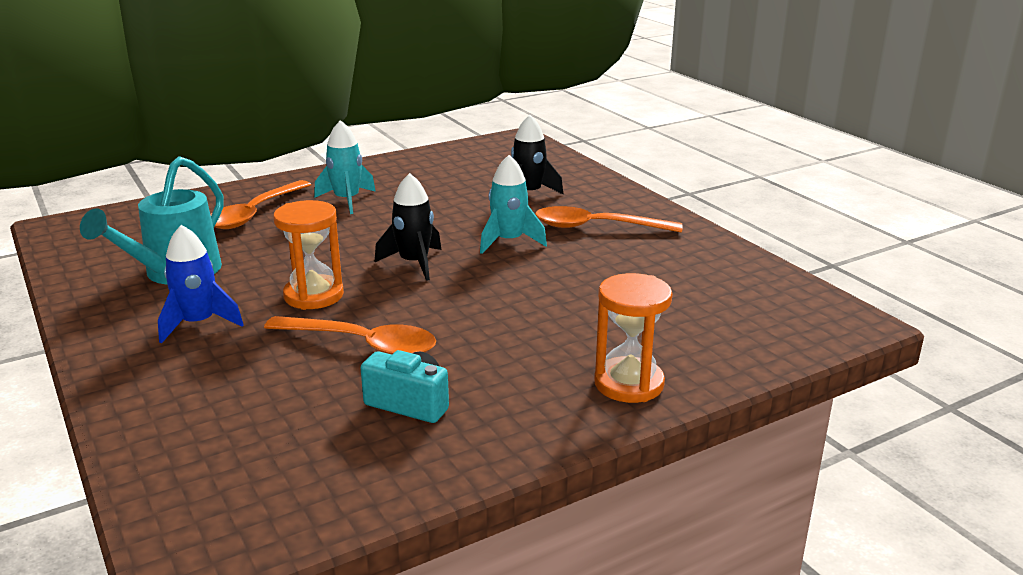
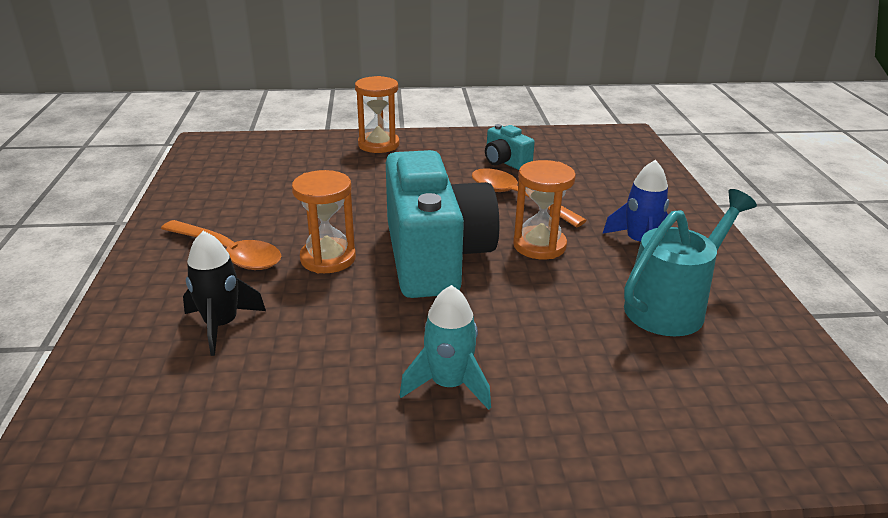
camera: 155 degrees left, 5 degrees up
(255, 213) = (581, 393): orange spoon -> none
(414, 263) = (435, 257): black rocket -> turquoise camera
(509, 241) = (328, 258): turquoise rocket -> orange hourglass

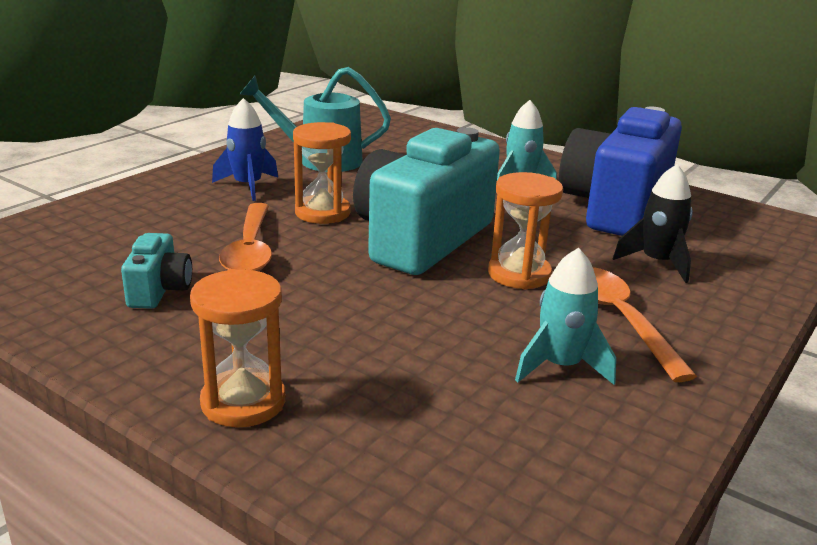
camera: 140 degrees left, 5 degrees down
(249, 210) = (560, 366): none -> turquoise rocket
(308, 397) = (615, 208): none -> blue camera

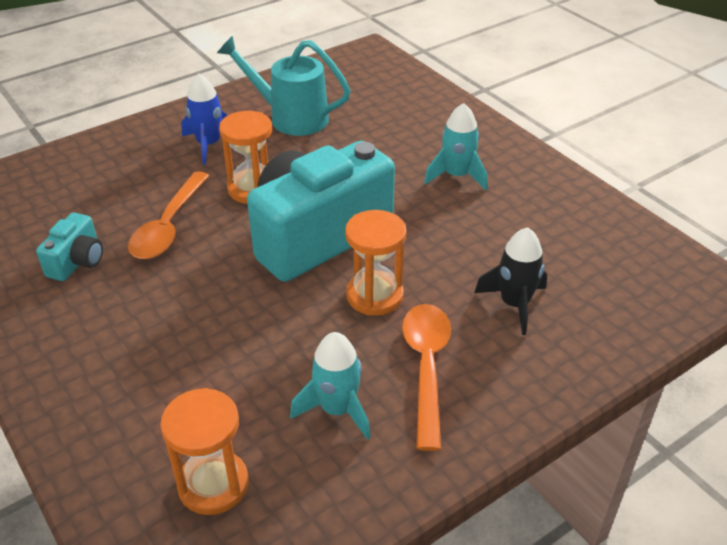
camera: 20 degrees right, 15 degrees up
(243, 402) = (77, 392): orange hourglass -> orange hourglass (213, 484)
(615, 208) = (528, 223): blue camera -> none

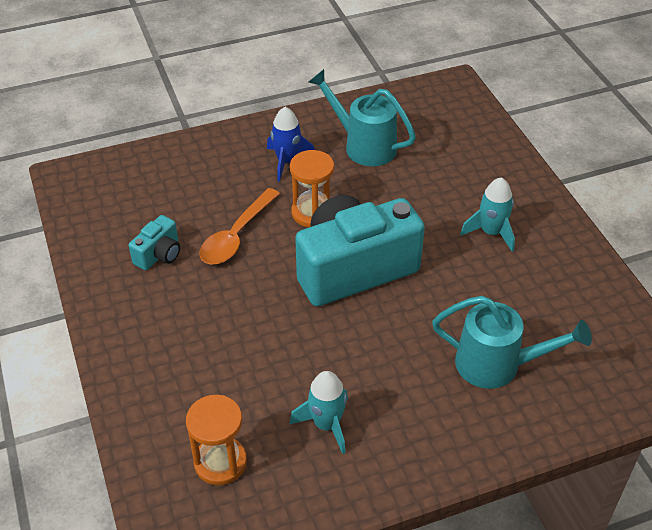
camera: 15 degrees right, 5 degrees up
(374, 296) = (385, 333): orange hourglass -> none
(426, 367) = (406, 405): orange spoon -> none
(514, 304) = (497, 365): black rocket -> turquoise watering can

